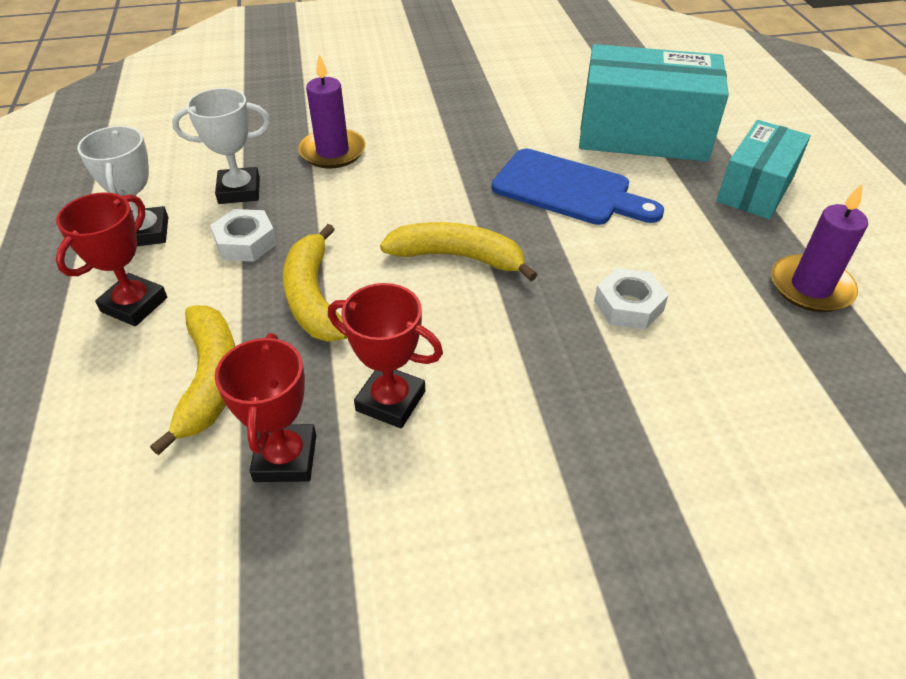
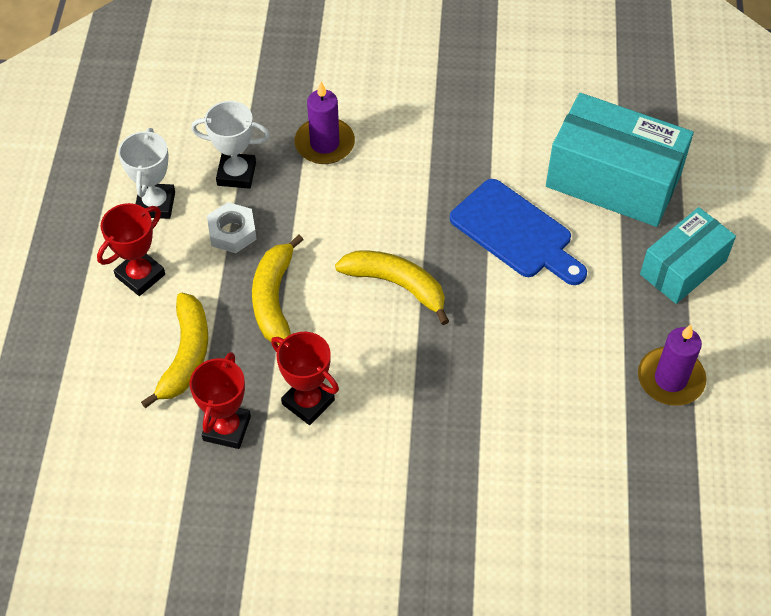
camera: 15 degrees right, 10 degrees up
(628, 306) = (514, 362): white nut -> none

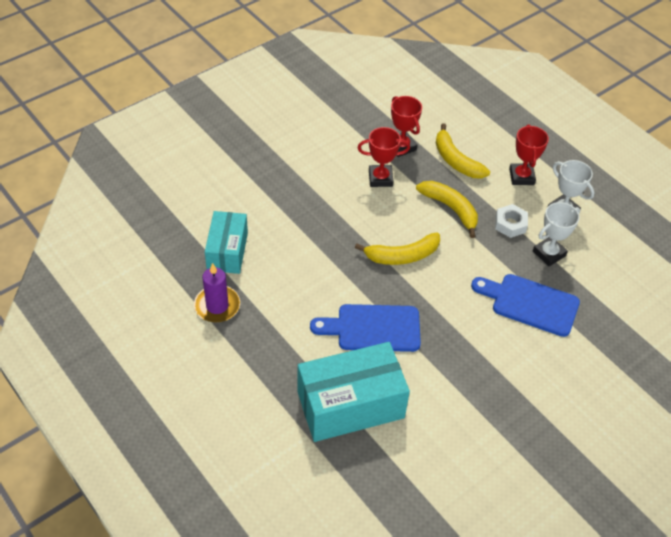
camera: 135 degrees right, 5 degrees down
(324, 144) = (530, 303): purple candle -> blue cutting board
(683, 267) = (261, 376): turquoise box -> turquoise box (227, 251)

